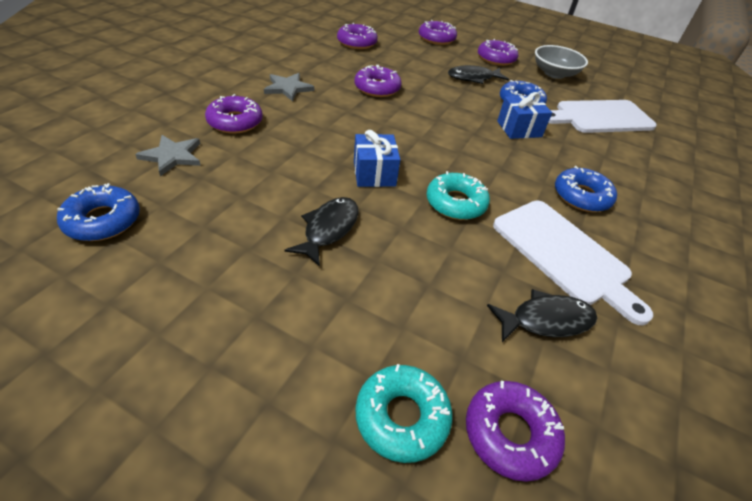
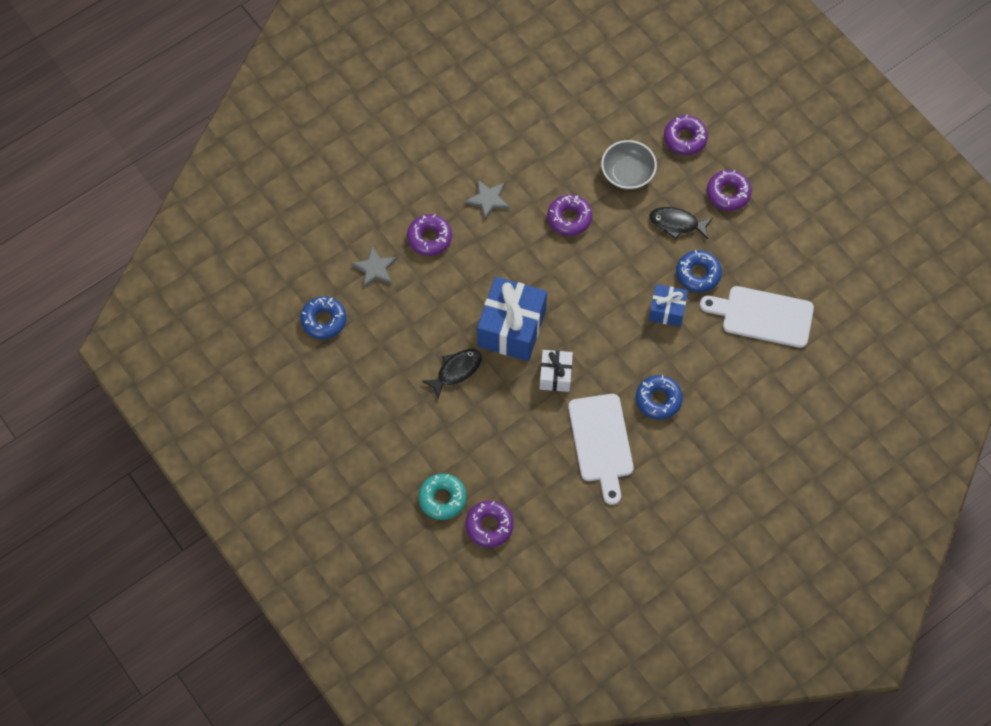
camera: 30 degrees right, 20 degrees up
(357, 42) = (589, 130): purple donut -> none
(374, 173) = (511, 328): blue gift -> blue gift, size x1.82
(455, 203) = (555, 375): turquoise donut -> white gift
(546, 320) = (552, 480): black fish -> none
(554, 74) = (775, 236): grey bowl -> grey bowl (627, 173)

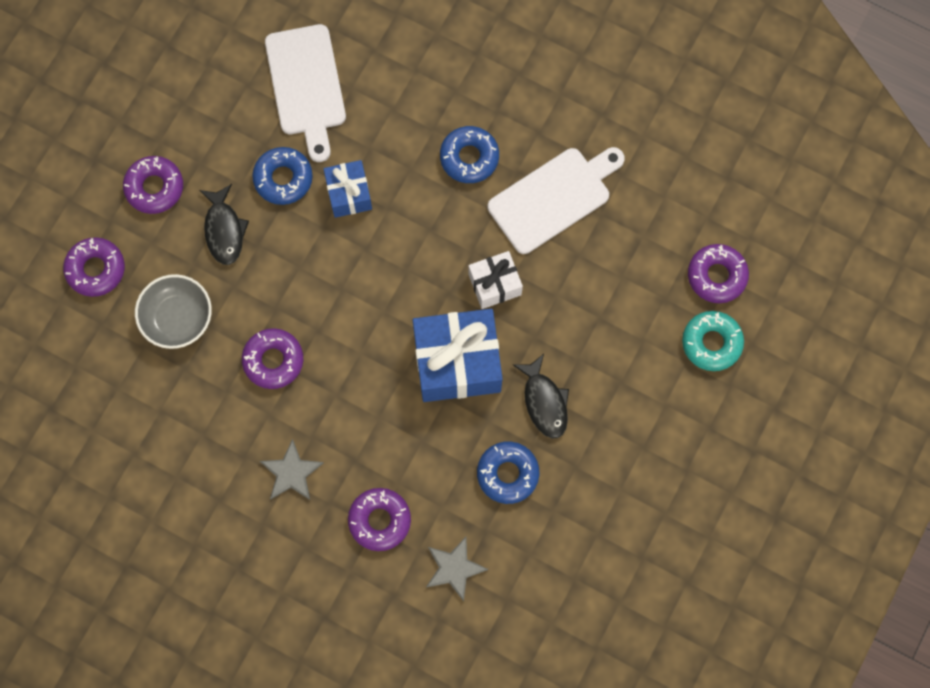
camera: 115 degrees left, 10 degrees up
(323, 320) = (556, 597): blue donut -> blue donut (507, 474)
(456, 371) = (544, 402): black fish -> black fish turned 135 degrees counterclockwise

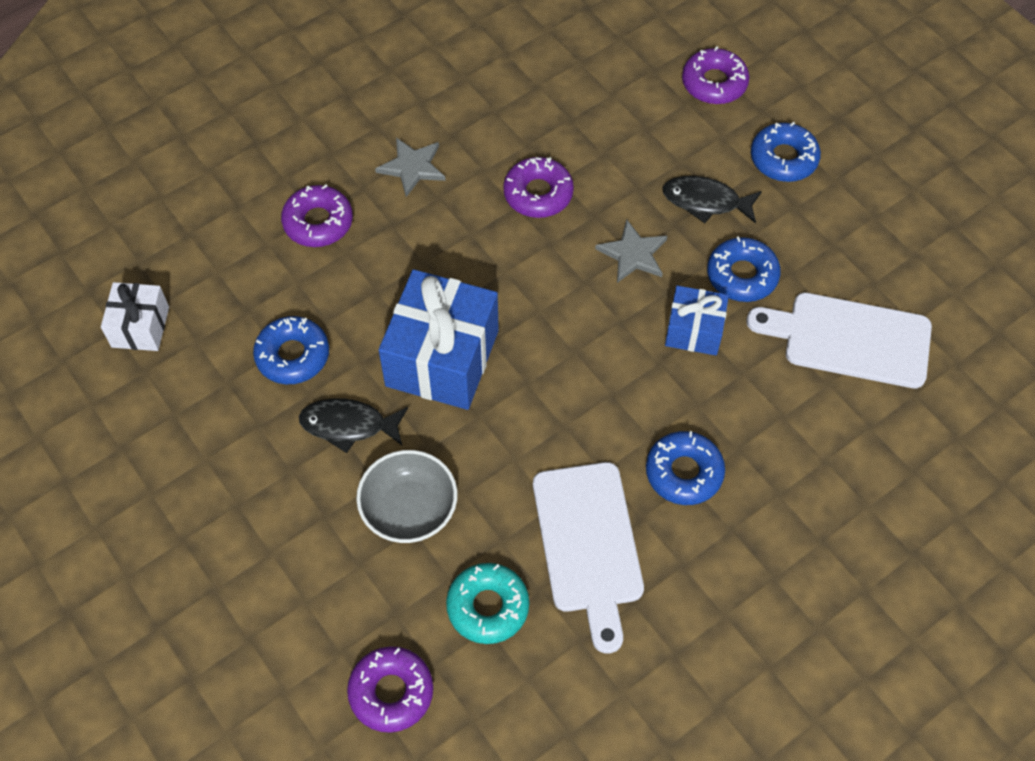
camera: 115 degrees right, 15 degrees down
(154, 187) = (783, 158): purple donut -> blue donut
(177, 317) = (627, 131): grey bowl -> grey bowl (409, 509)
(454, 568) = (228, 267): grey star -> grey star (633, 254)
(494, 284) = (512, 433): white gift -> white gift (140, 327)
(711, 343) = (311, 642): turquoise donut -> turquoise donut (488, 607)

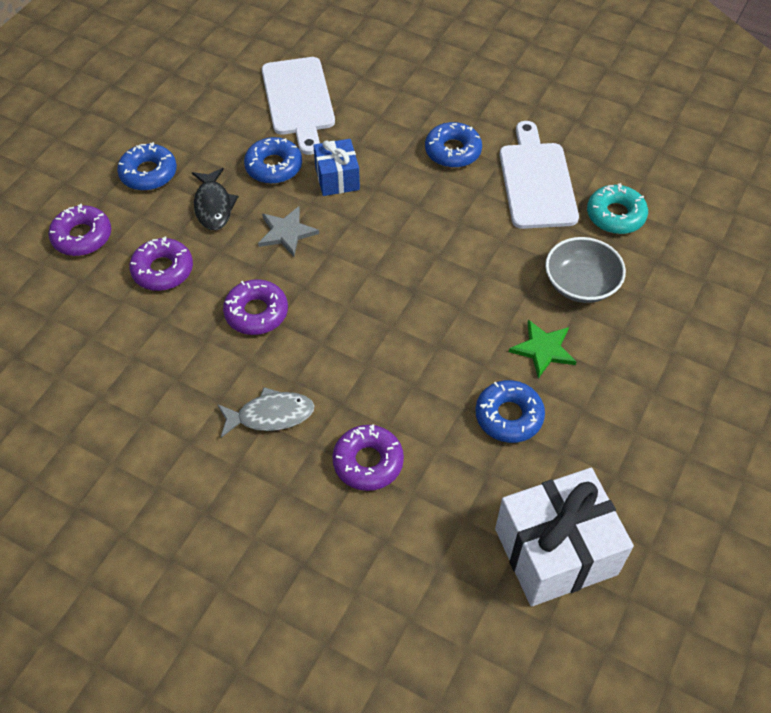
camera: 115 degrees left, 5 degrees down
(140, 327) = (555, 551): white gift -> white gift, size x1.82
(348, 425) = (543, 349): black fish -> green star
(391, 692) = (706, 242): purple donut -> purple donut (163, 270)
(412, 167) = (271, 415): grey star -> grey fish
(442, 358) = (449, 314): blue gift -> none
(588, 544) = (536, 181): white cutting board -> white cutting board turned 60 degrees counterclockwise

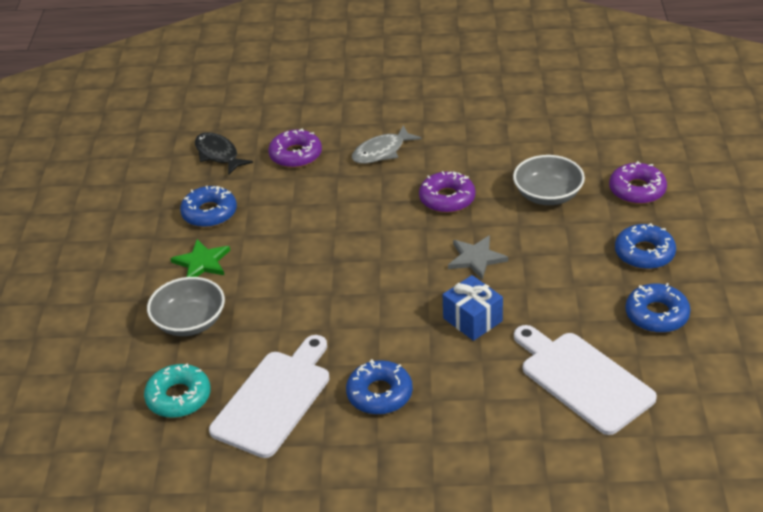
camera: 155 degrees right, 15 degrees down
(163, 270) = (547, 195): purple donut -> grey bowl
(213, 206) = (559, 252): black fish -> black fish (218, 154)
(274, 166) = (541, 305): blue donut -> blue donut (656, 315)
(536, 181) = (274, 399): white cutting board -> white cutting board turned 120 degrees counterclockwise
(555, 551) = (144, 161): white gift -> none

